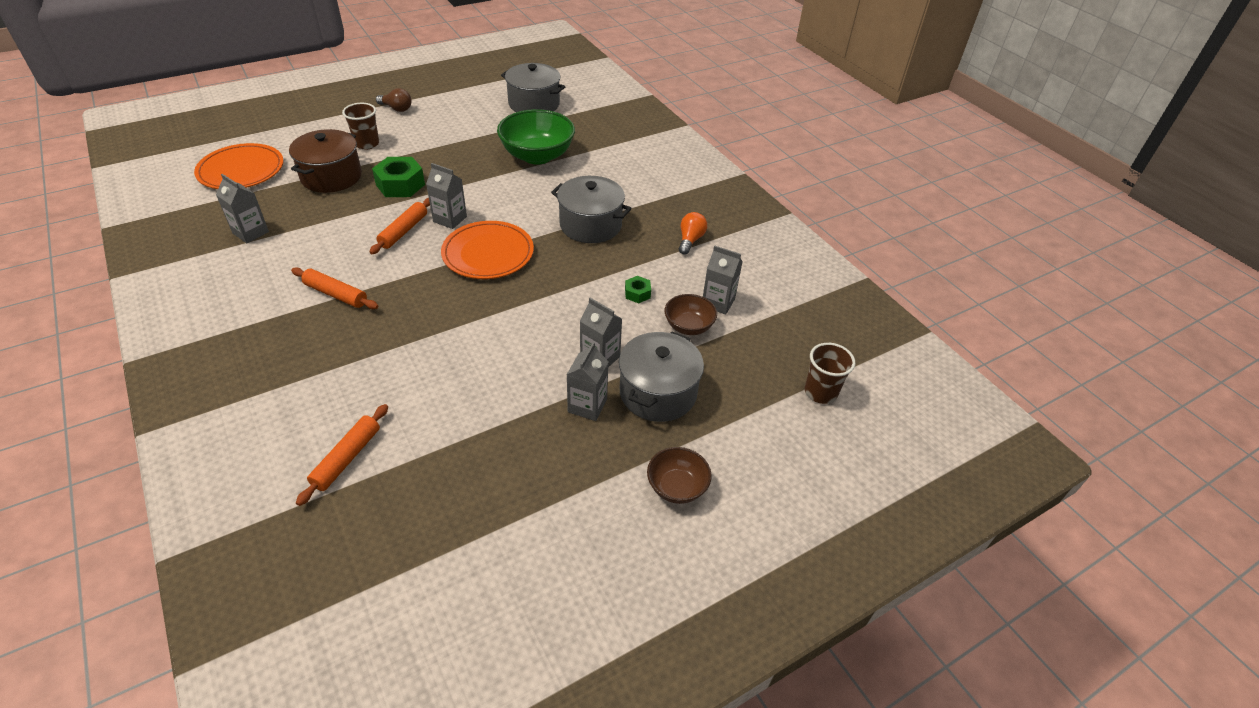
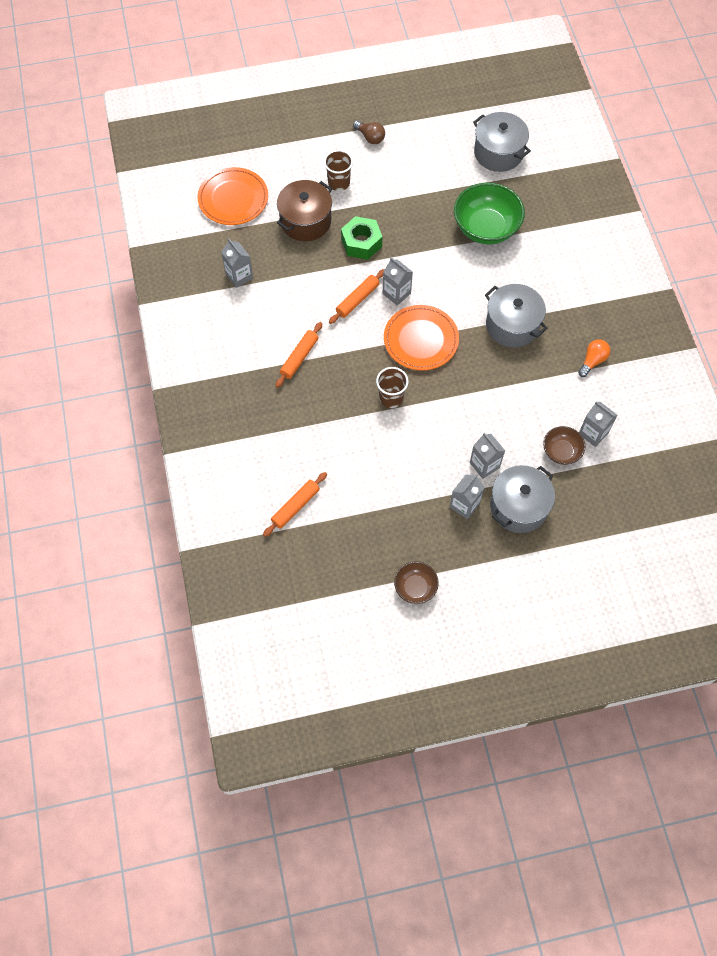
camera: 20 degrees right, 20 degrees up
(336, 294) = (299, 357): orange rolling pin -> orange rolling pin turned 75 degrees clockwise
(637, 293) = (530, 409): green nut -> none
(677, 487) = (508, 585): brown bowl -> brown bowl (415, 587)
(820, 392) = (641, 537): brown cup -> brown cup (391, 398)

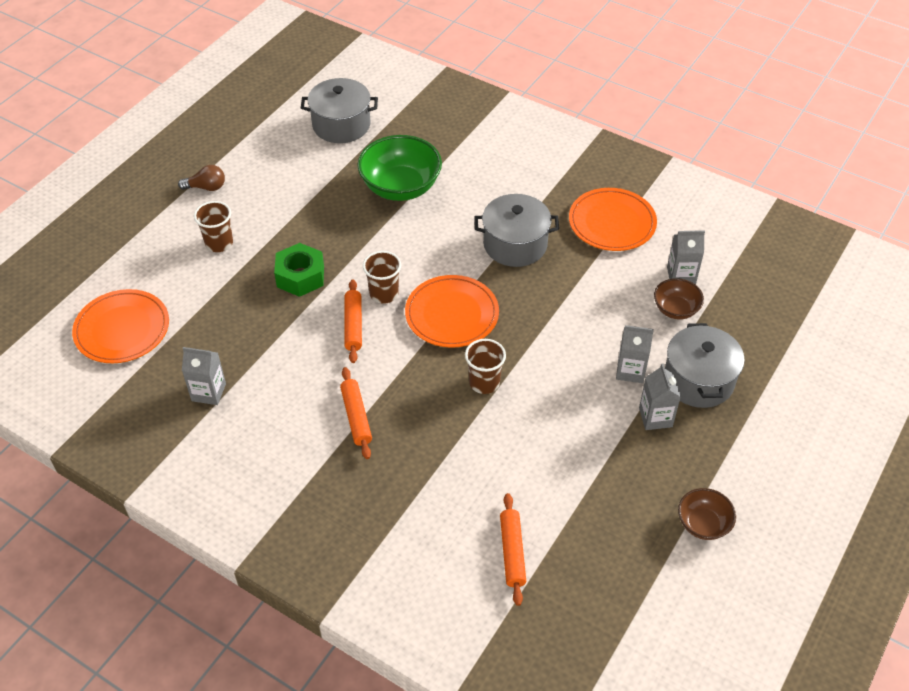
camera: 45 degrees left, 15 degrees down
(305, 221) = (223, 296): brown pot -> none
(396, 293) = (384, 294): grey carton -> brown cup
(592, 361) = (612, 223): orange light bulb -> orange plate

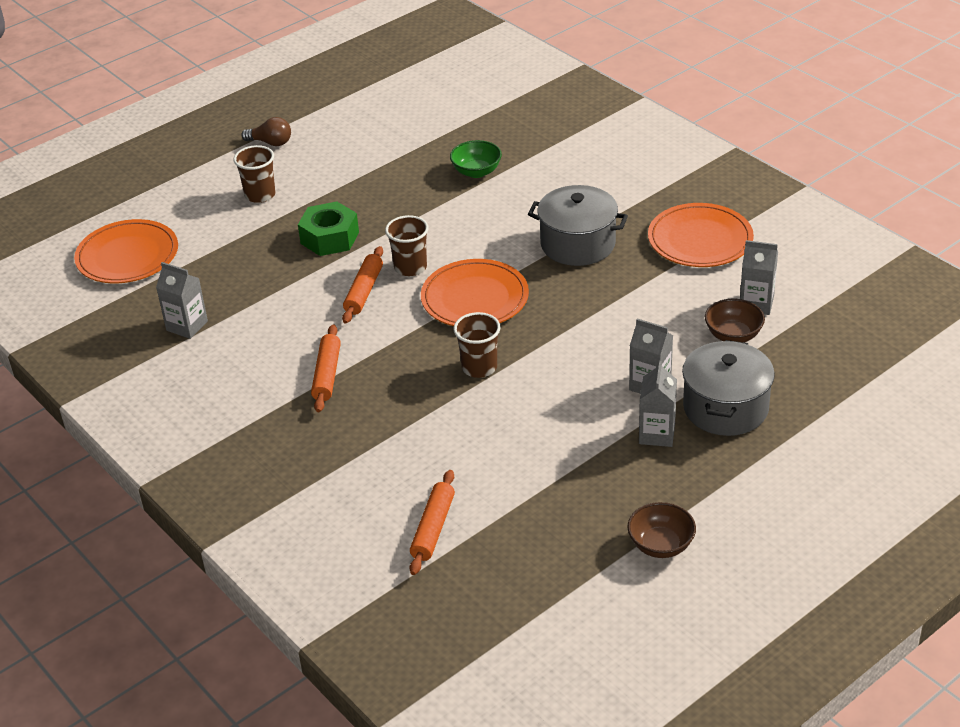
camera: 20 degrees right, 10 degrees down
(341, 125) = (440, 104): grey pot -> none
(400, 187) = (476, 172): green bowl -> green bowl, size x0.54

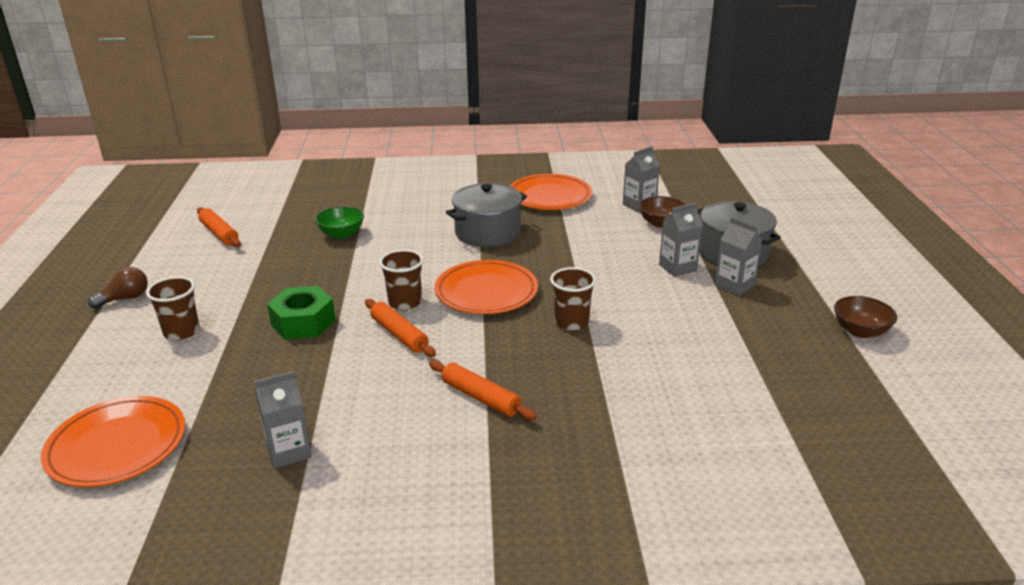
camera: 55 degrees left, 10 degrees down
(433, 528) = (751, 424): orange rolling pin -> orange rolling pin (219, 233)

